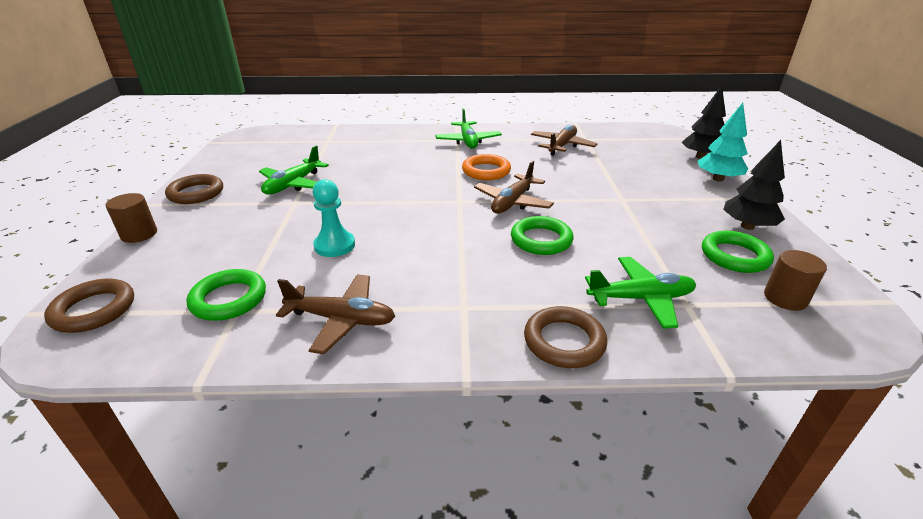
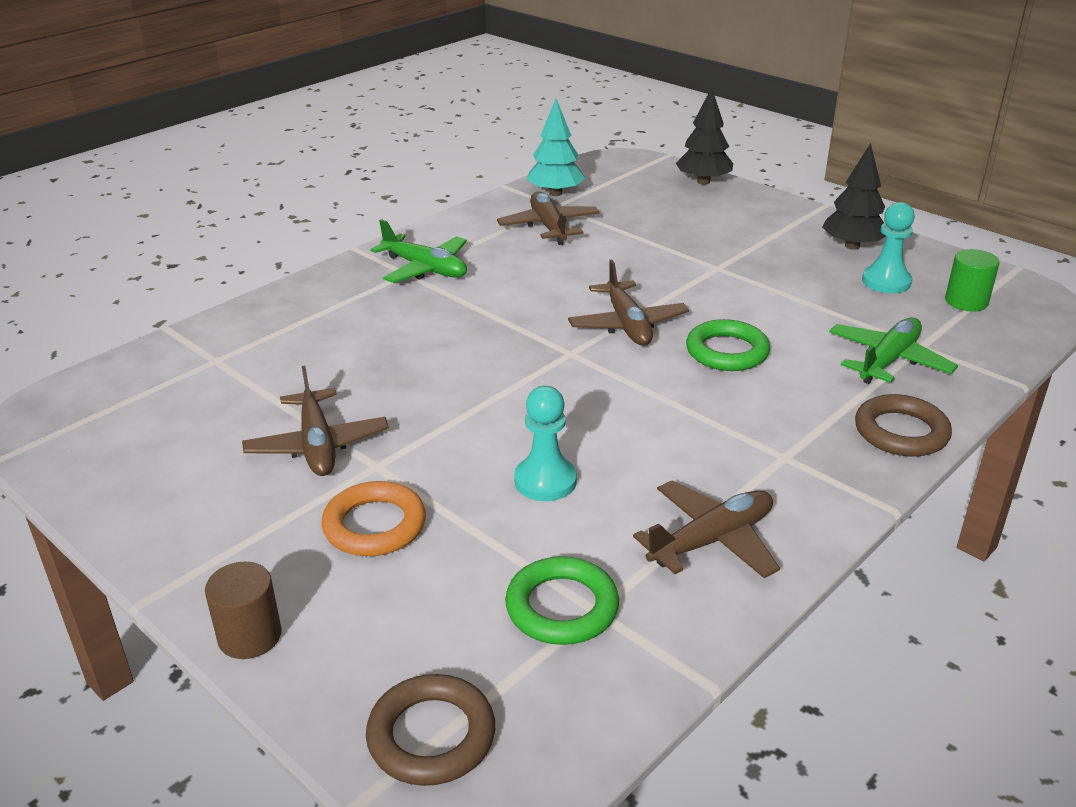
camera: 45 degrees left, 0 degrees up
(196, 193) = (191, 539): brown ring -> none
(293, 184) = (317, 445): green plane -> brown plane
(486, 171) = (527, 300): orange ring -> orange ring (374, 525)
(718, 179) = (757, 203): turquoise tree -> turquoise tree (555, 193)
(734, 256) = (886, 281): green ring -> turquoise pawn
(785, 298) = (966, 301): brown cylinder -> green cylinder

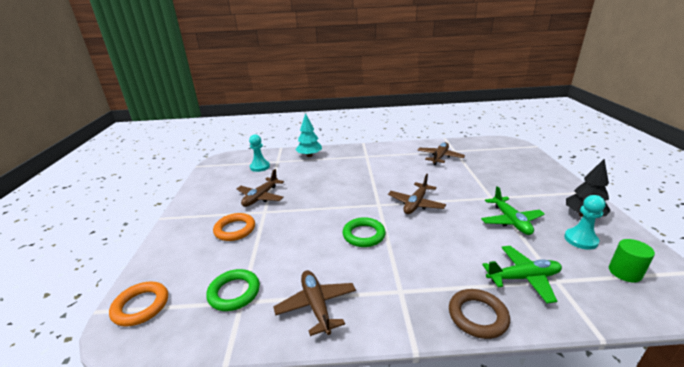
camera: 45 degrees right, 5 degrees down
(250, 636) = (161, 242): brown cylinder -> none
(425, 269) = (374, 156): green plane -> green plane (510, 221)
(431, 736) = (141, 306): brown ring -> orange ring
(545, 481) = (299, 245): turquoise pawn -> turquoise pawn (260, 167)
(555, 193) = (461, 146): turquoise tree -> turquoise tree (309, 155)
(703, 182) = (537, 161): black tree -> none
(711, 541) = (316, 305): brown plane -> brown plane turned 120 degrees counterclockwise
(727, 351) = (442, 233): green ring -> green ring (364, 235)

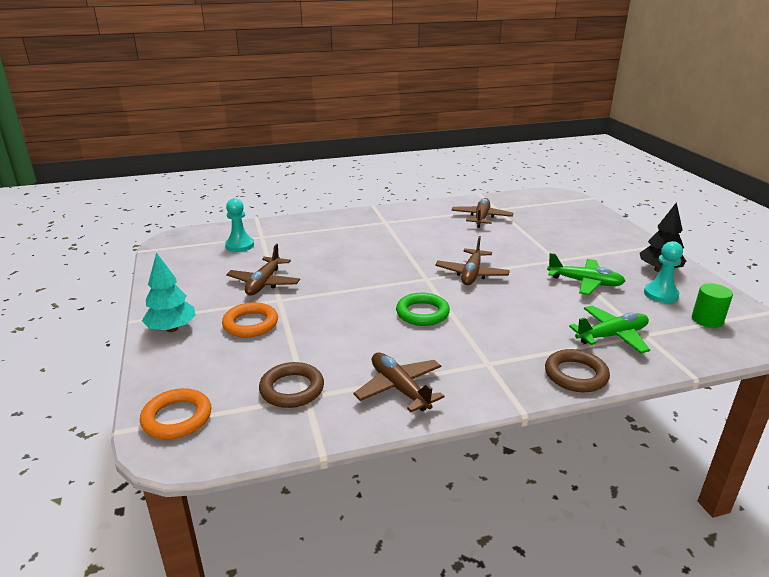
camera: 15 degrees left, 0 degrees up
(234, 292) = (292, 389): green ring -> brown ring
(309, 155) = (305, 226): turquoise tree -> turquoise tree (172, 329)
(510, 221) = (585, 283): green plane -> green plane turned 45 degrees counterclockwise

